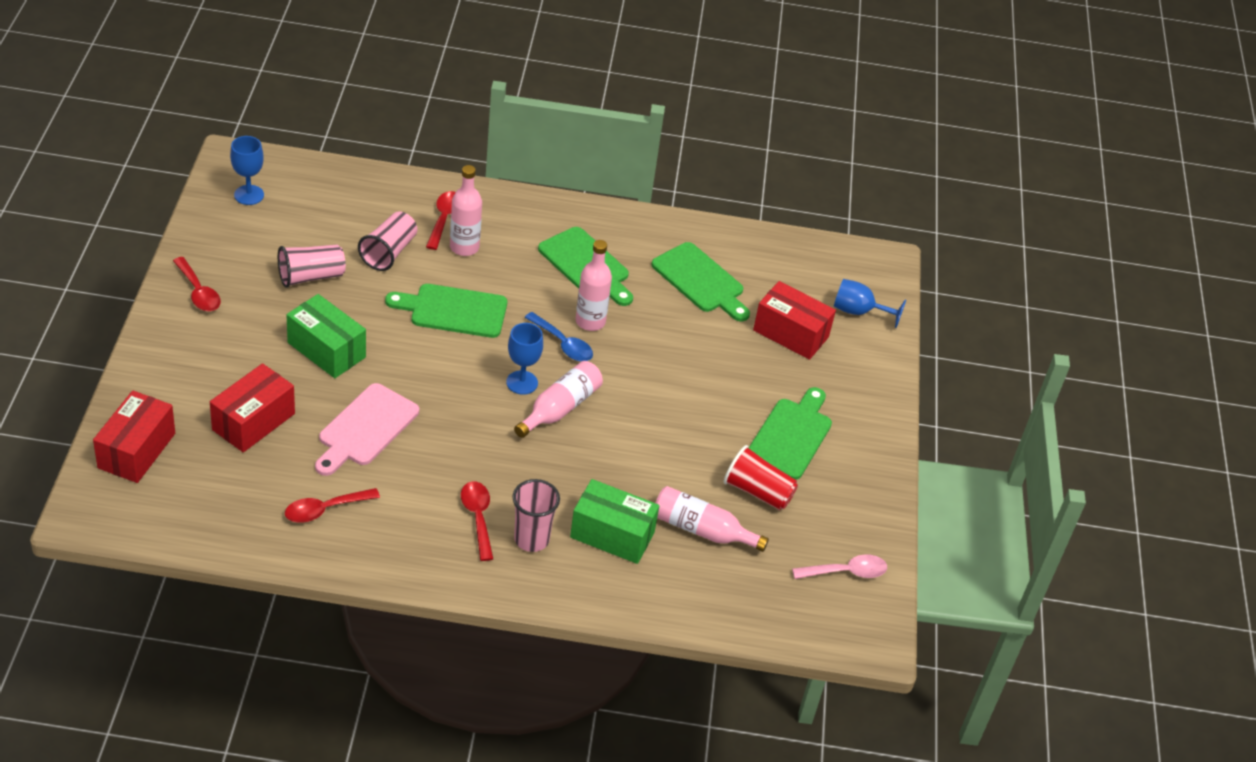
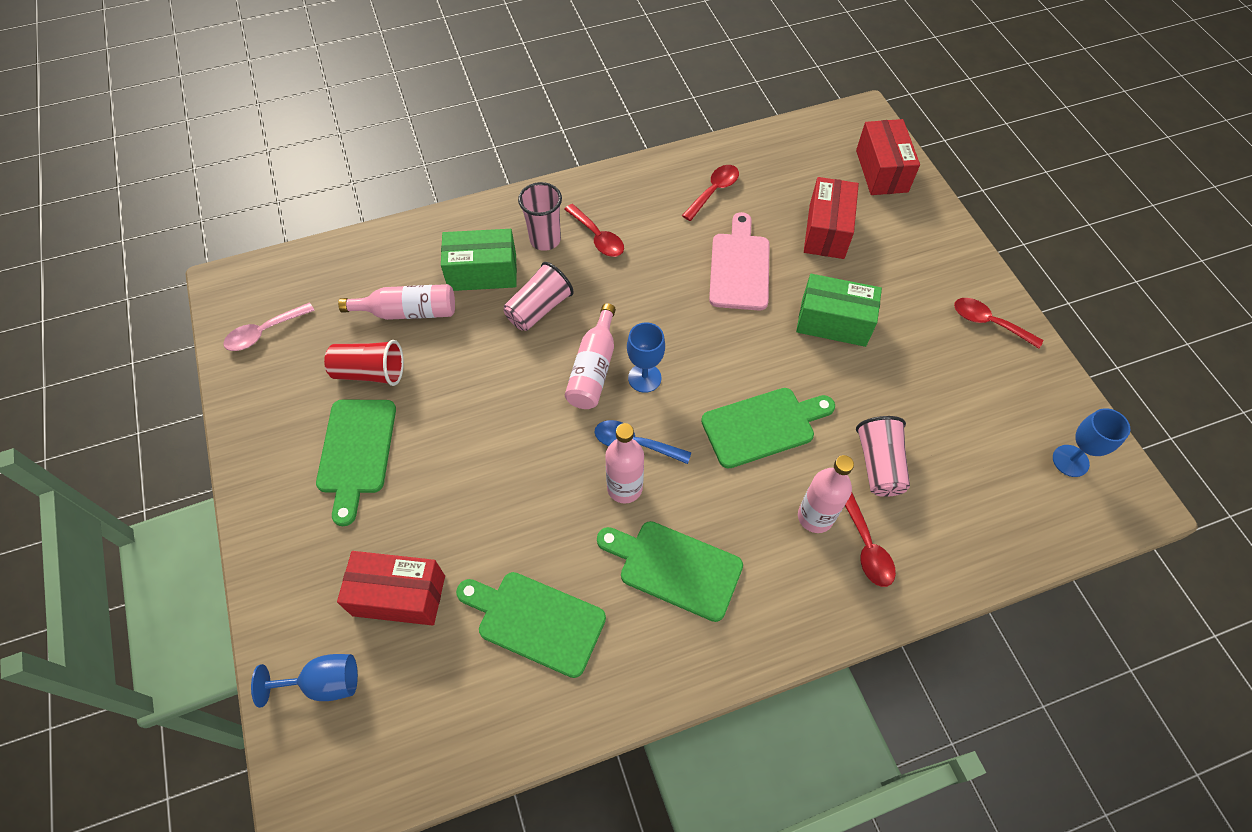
camera: 160 degrees right, 15 degrees up
(311, 277) = (918, 392): pink cup -> pink cup (539, 309)

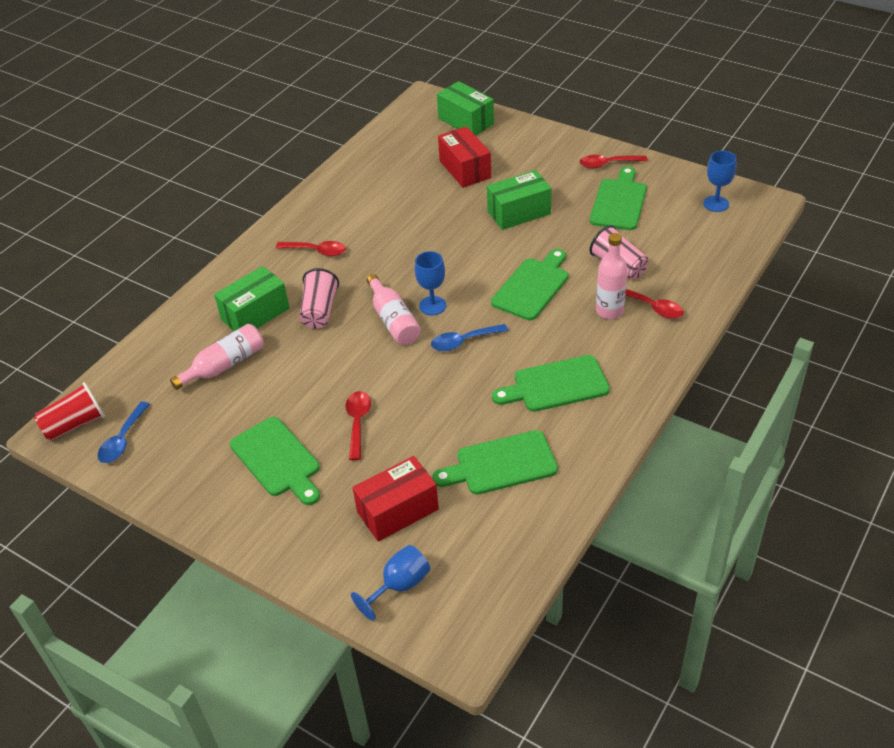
camera: 35 degrees left, 15 degrees down
(264, 332) = (123, 440): pink spoon -> blue spoon
(370, 372) = (236, 413): red cup -> red cup (75, 424)
(545, 240) = (280, 272): pink cup -> none
(624, 488) = (482, 366): pink bottle -> none
(713, 191) = (369, 186): red spoon -> red spoon (358, 423)
(739, 267) = (430, 216): pink cutting board -> none
(881, 171) = (466, 121): red box -> green box
(956, 382) = (619, 202): none -> green cutting board

